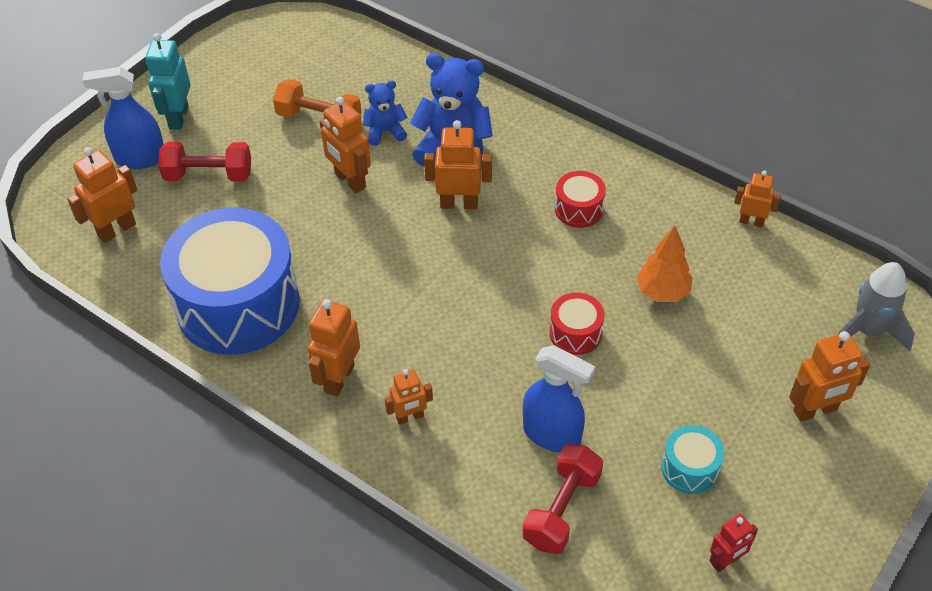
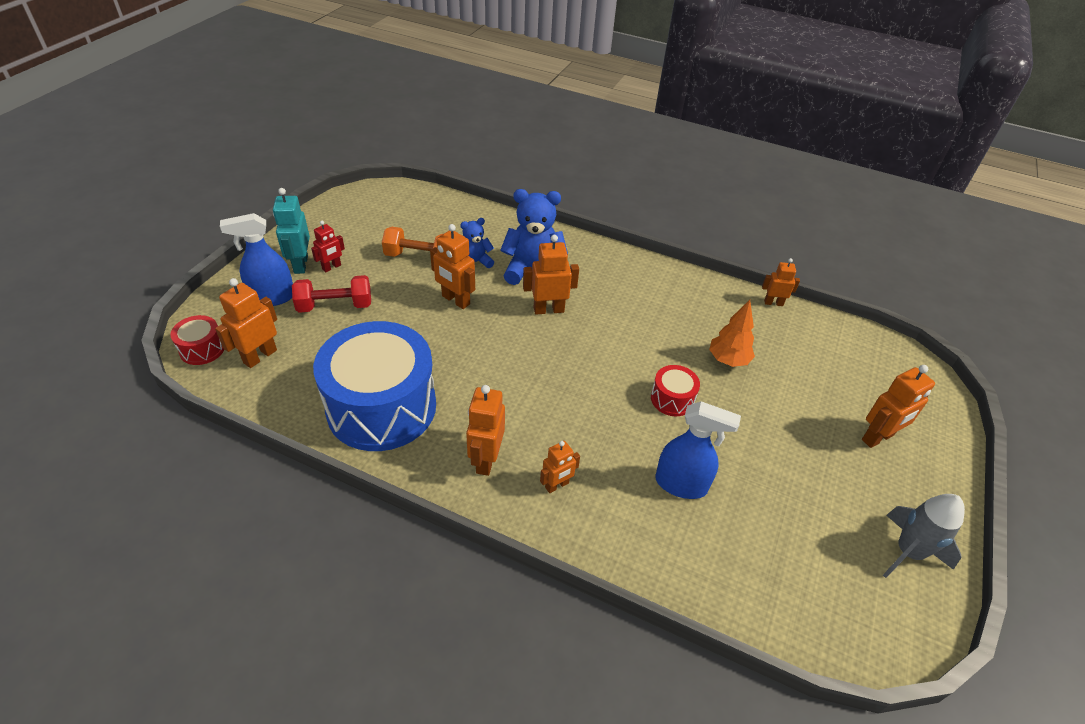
camera: 15 degrees left, 5 degrees down
(561, 509) = (711, 549): red dumbbell -> none
(579, 209) = (643, 305): red drum -> red drum (202, 349)
(690, 468) = (802, 497): turquoise drum -> none
(726, 561) = (862, 574): red robot -> red robot (332, 267)
(867, 331) = (889, 373): grey rocket -> grey rocket (908, 552)

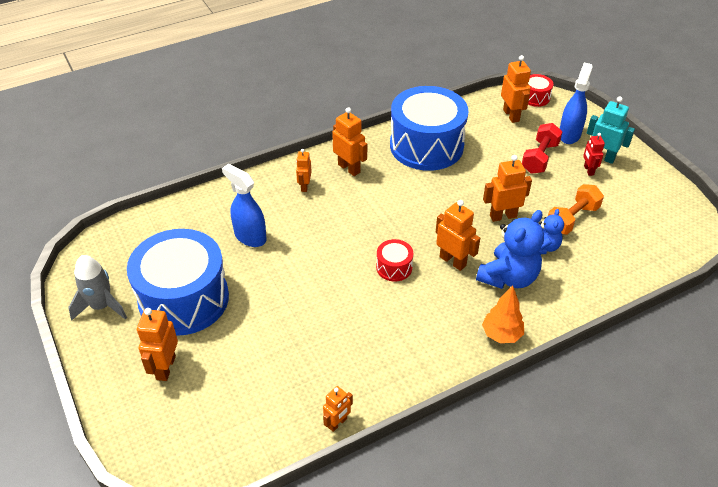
camera: 130 degrees right, 0 degrees up
(548, 309) = (453, 261): orange robot -> orange robot turned 75 degrees counterclockwise
(672, 399) = (309, 275): red drum -> red drum (394, 267)
(681, 484) = (250, 237): blue spray bottle -> blue spray bottle turned 75 degrees clockwise
(728, 360) = (310, 334): orange tree -> orange tree (501, 335)
(811, 482) = (184, 299): none -> blue drum

